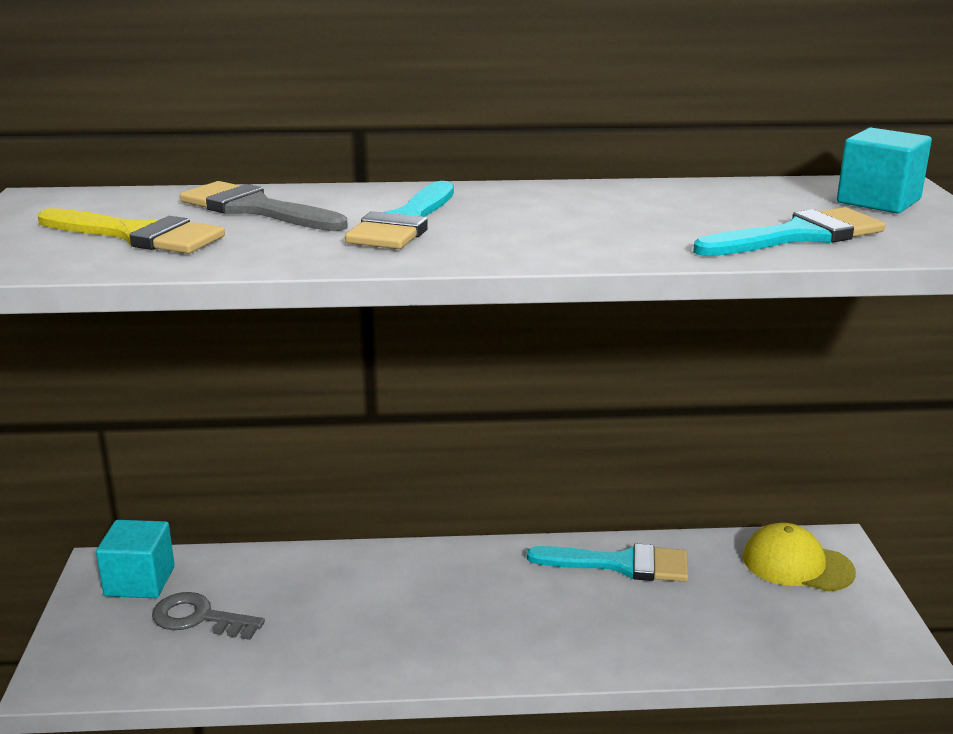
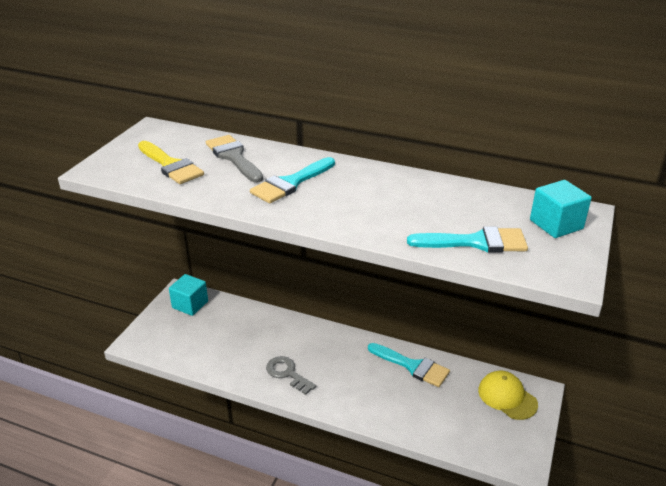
camera: 25 degrees right, 10 degrees up
(199, 618) = (203, 332): grey key -> grey key (287, 373)

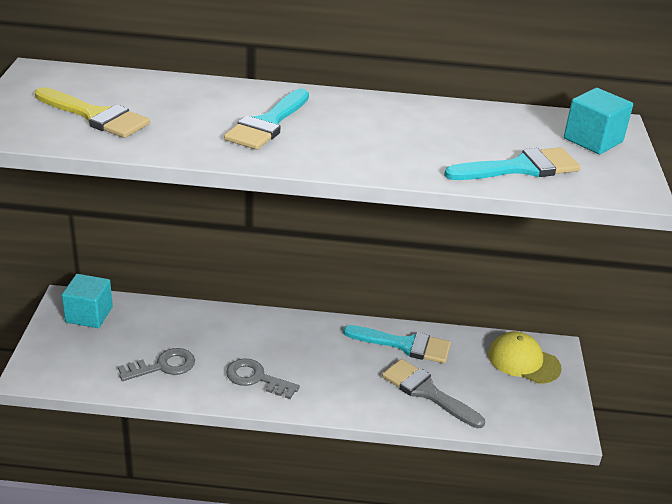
camera: 20 degrees left, 0 degrees up
(224, 352) = (163, 366): none -> grey key
(233, 157) = (174, 99): grey brush -> grey brush (427, 392)

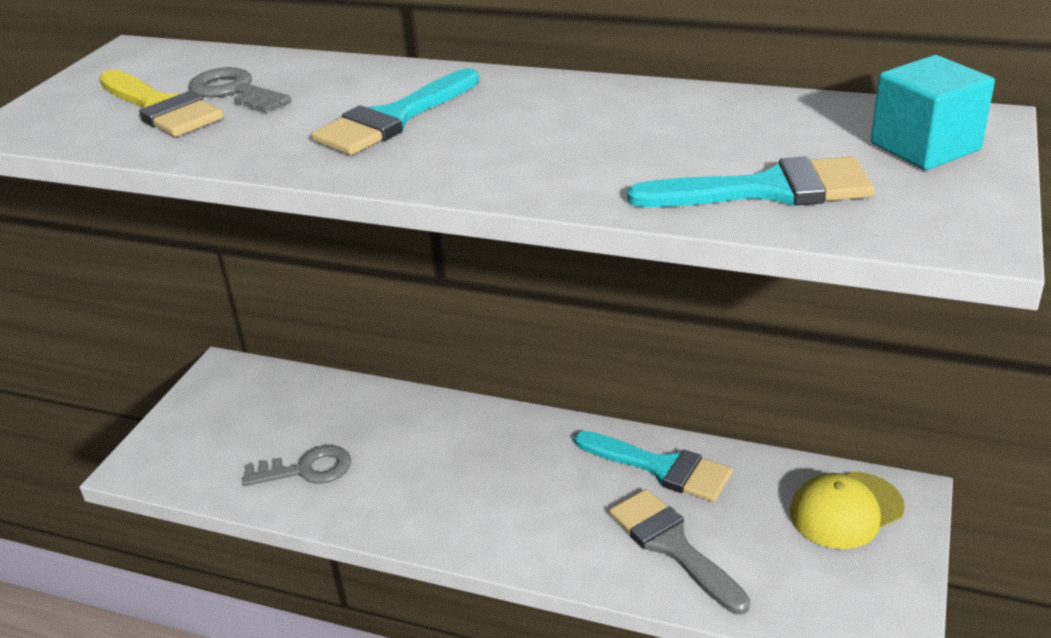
camera: 20 degrees right, 0 degrees up
(89, 315) = (241, 390): turquoise cube -> none
(256, 378) = (425, 499): grey key -> grey key (234, 91)
(523, 361) = (846, 510): yellow cap -> yellow cap turned 75 degrees counterclockwise

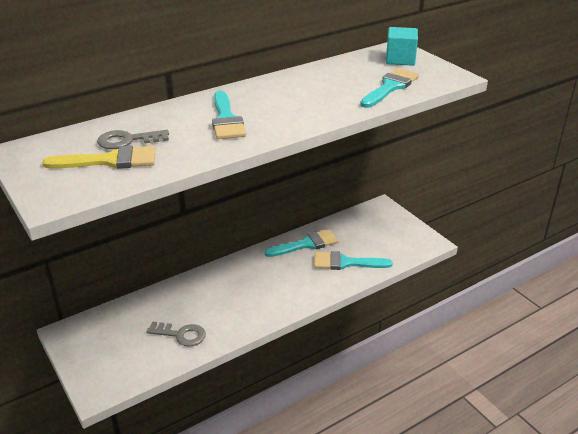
camera: 55 degrees left, 0 degrees up
(306, 469) = (181, 335): grey key -> grey key turned 75 degrees clockwise
(672, 545) = (346, 263): grey brush -> turquoise brush
(846, 510) = (374, 220): yellow cap -> none

